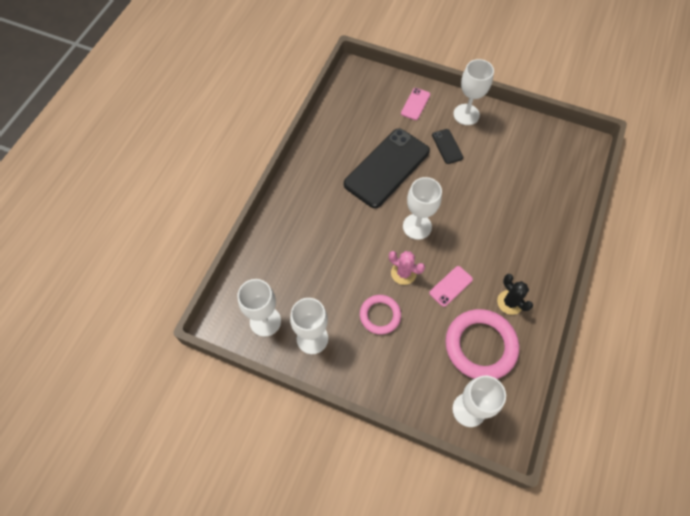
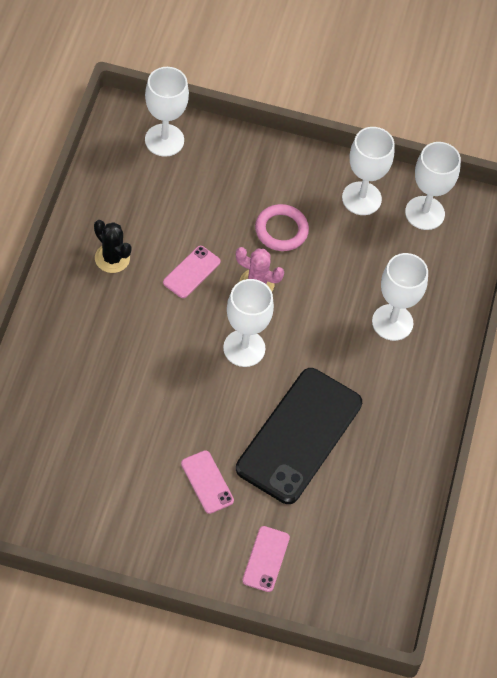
camera: 165 degrees right, 5 degrees down
(447, 146) = (207, 482): black phone -> pink phone
(466, 114) = (177, 546): white goblet -> white goblet (392, 322)
(480, 346) = (151, 205): pink ring -> none

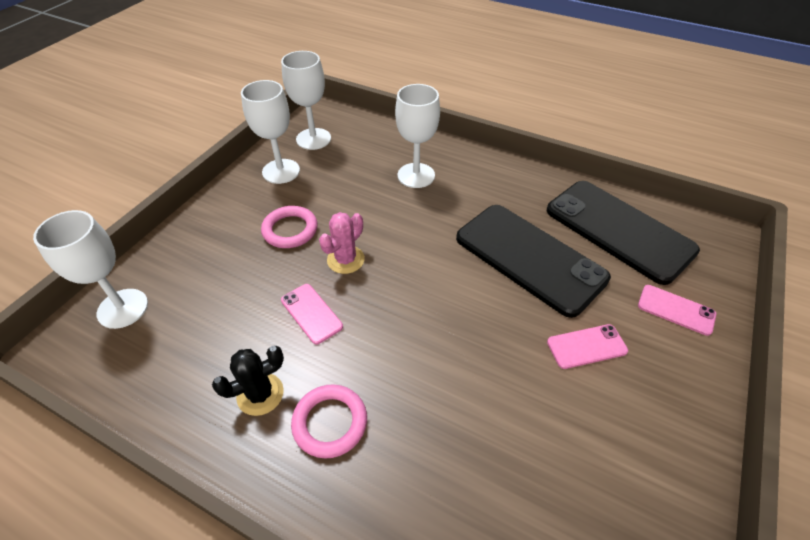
camera: 70 degrees left, 10 degrees down
(100, 308) = (330, 422): none -> pink ring
(244, 348) = (421, 283): white goblet -> none
(360, 518) = (618, 230): none -> black phone

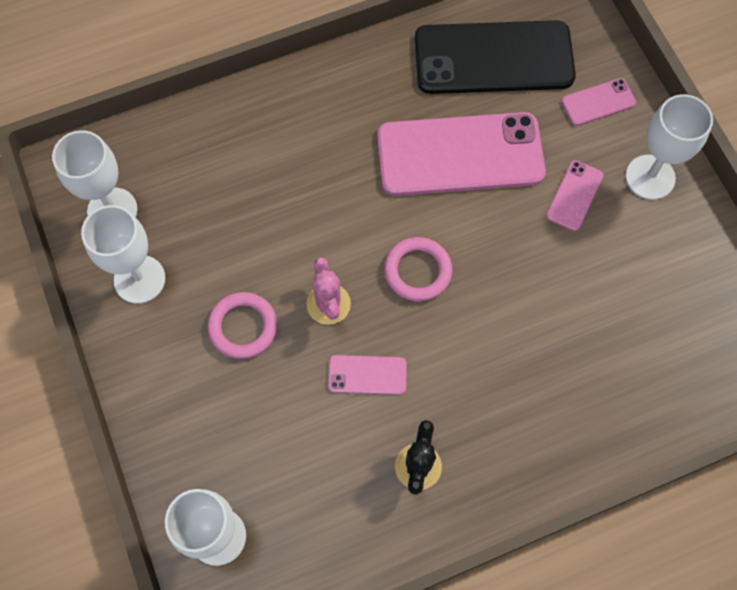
camera: 50 degrees left, 20 degrees up
(330, 422) = (487, 430): pink ring -> pink ring (417, 271)
(416, 175) = (270, 158): white goblet -> white goblet (650, 177)
(529, 258) = (460, 154): black phone -> pink phone

